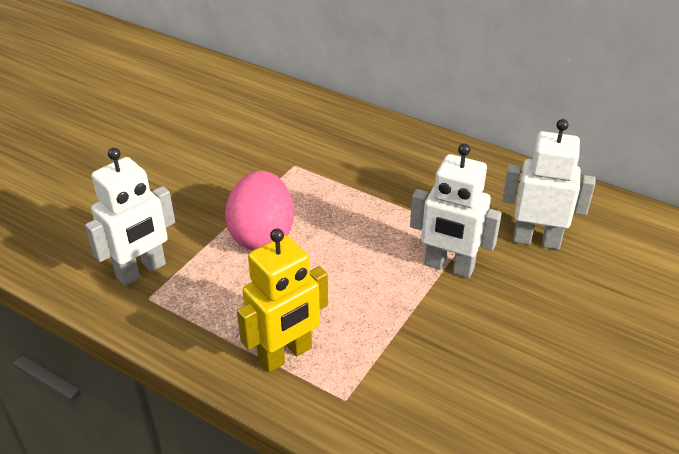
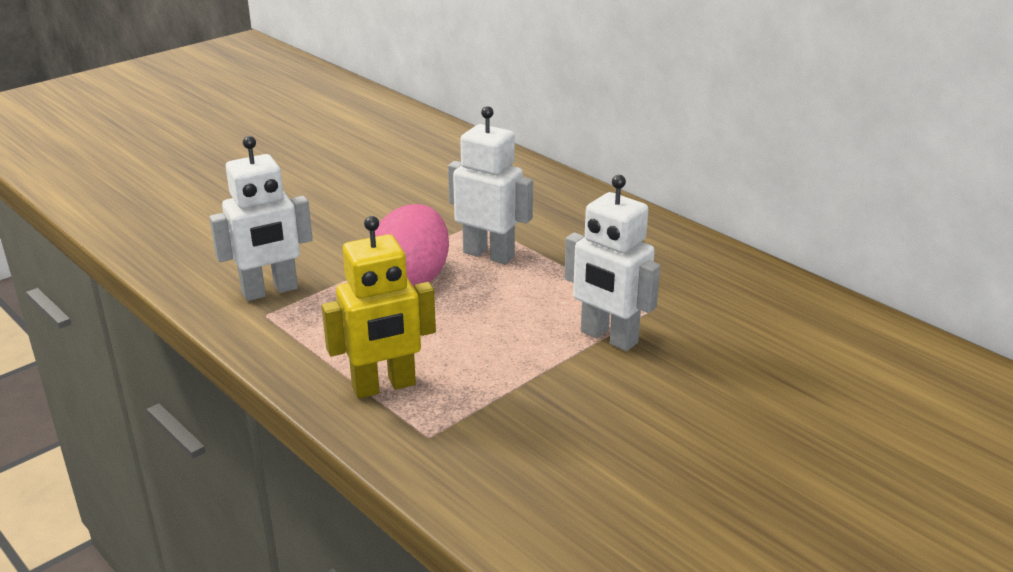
camera: 15 degrees right, 10 degrees down
(536, 240) = (727, 328): white robot -> white robot (489, 254)

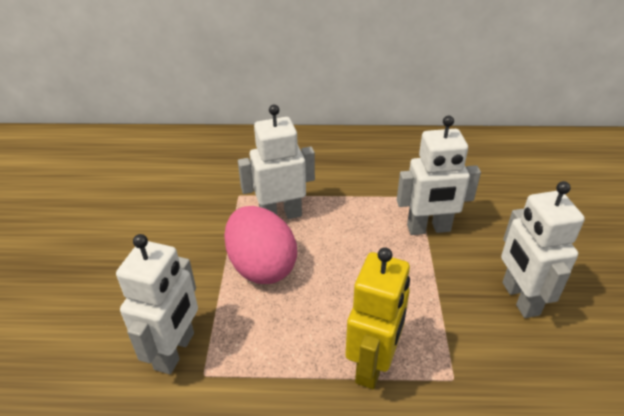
camera: 45 degrees left, 10 degrees up
(595, 433) = (519, 298): none -> white robot

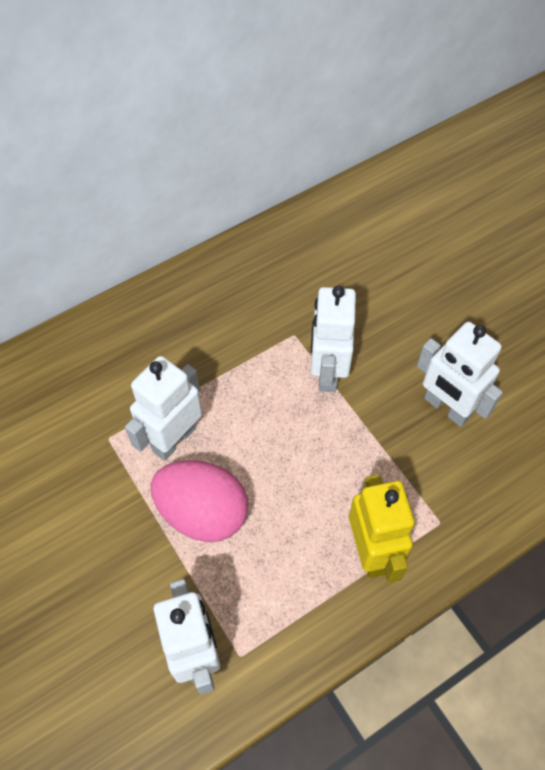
camera: 35 degrees left, 20 degrees up
(428, 229) = (327, 372): white robot -> white robot turned 135 degrees clockwise

